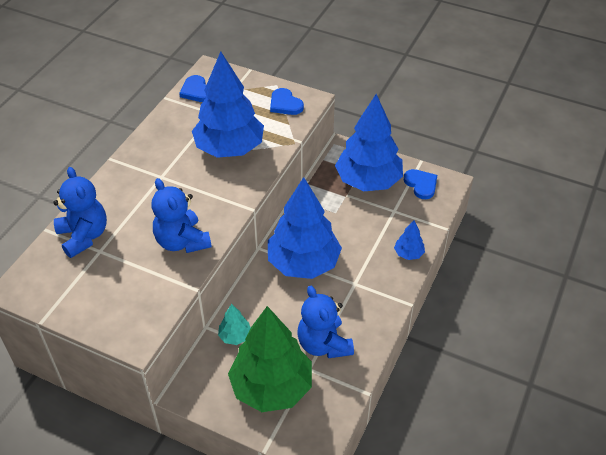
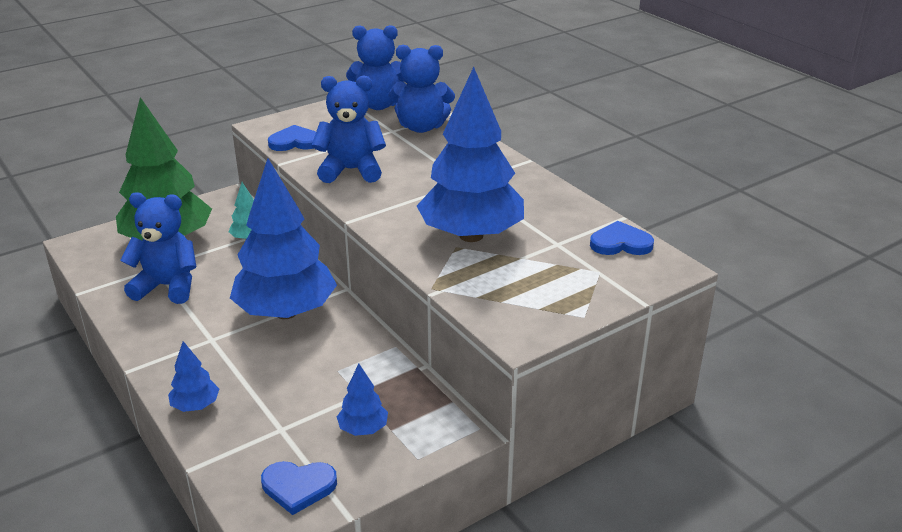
camera: 120 degrees right, 15 degrees down
(51, 283) = (378, 105): none -> blue teddy bear
(285, 104) = (527, 308): blue heart -> blue heart (295, 142)
(368, 181) = (363, 429): blue tree -> blue tree, size x0.42

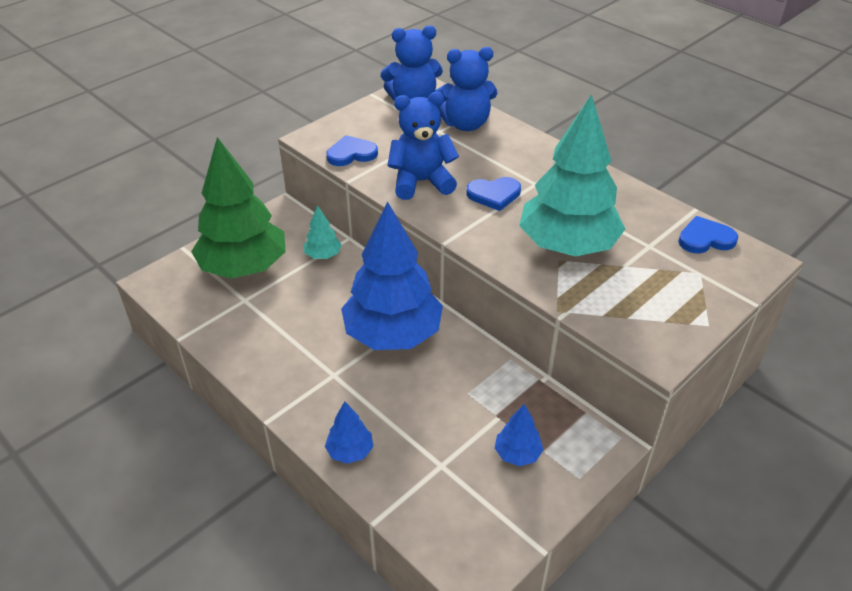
camera: 10 degrees left, 10 degrees up
(167, 286) = (265, 320): blue teddy bear -> none
(298, 487) = (484, 526): blue heart -> blue heart (494, 195)
(471, 235) = (567, 246): blue tree -> turquoise tree

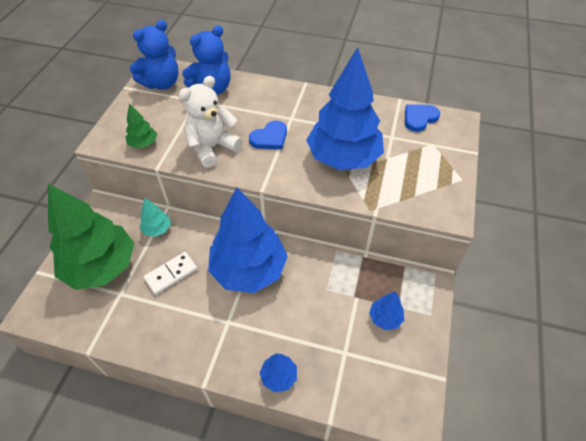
camera: 30 degrees left, 10 degrees up
(307, 303) = (171, 274): none -> white domino
(351, 154) = (143, 144): blue heart -> green tree
(421, 182) = (212, 147): blue teddy bear -> white teddy bear
(567, 246) = (343, 158): turquoise tree -> blue tree

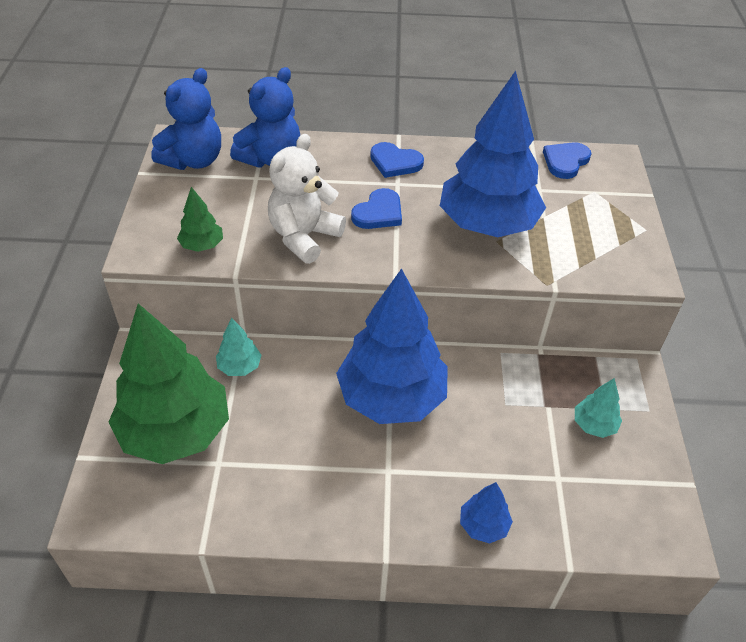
camera: 15 degrees left, 5 degrees down
(171, 274) = (283, 423): white domino -> none
(295, 102) = (395, 162): none -> blue heart
(385, 318) = (594, 425): blue tree -> turquoise tree

